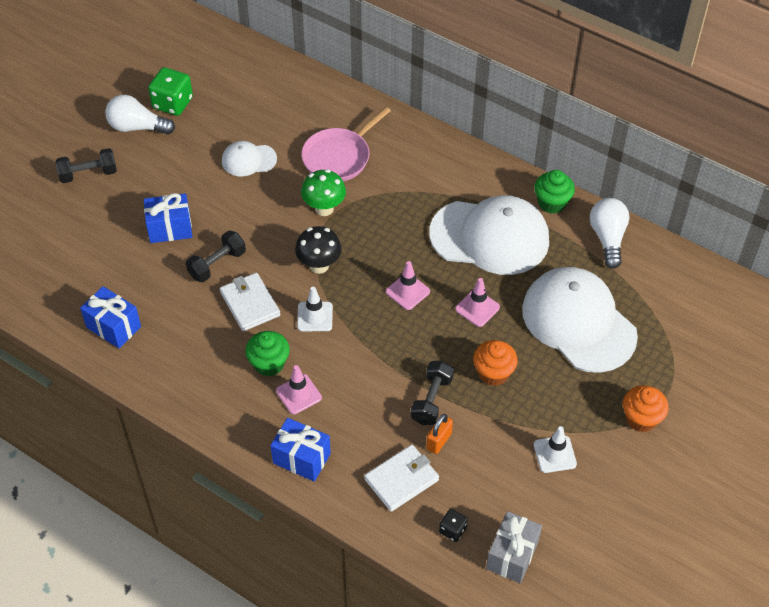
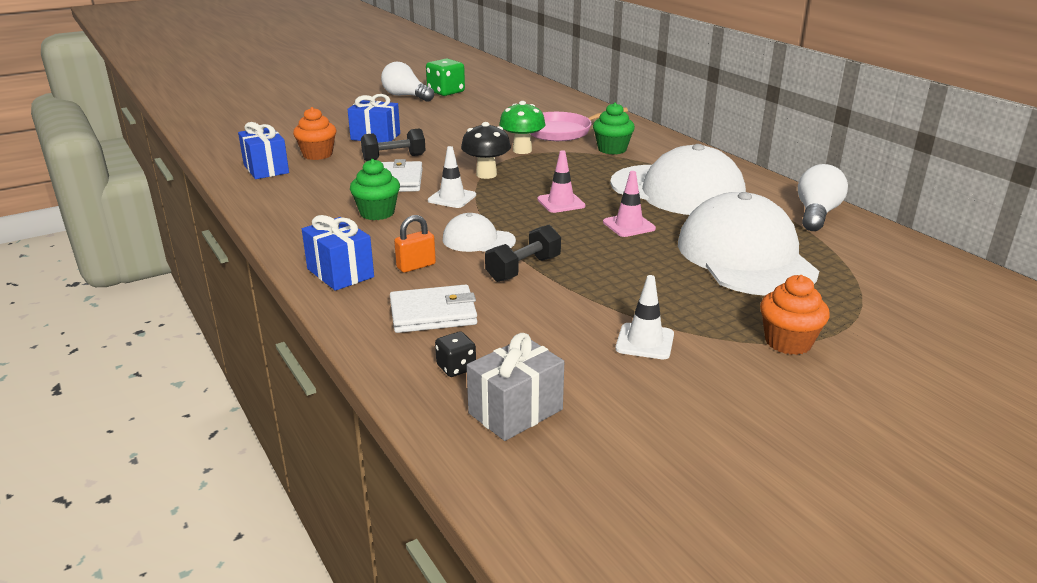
camera: 25 degrees right, 25 degrees down
(88, 174) = (343, 107): black dumbbell -> none
(248, 160) = (479, 121): white cap -> white cap (478, 240)
(298, 394) = (385, 235): pink traffic cone -> none
(439, 441) = (504, 297): orange padlock -> orange padlock (416, 266)
(493, 373) = (612, 267): orange cupcake -> orange cupcake (317, 155)
(552, 203) = (762, 185): green cupcake -> green cupcake (612, 149)

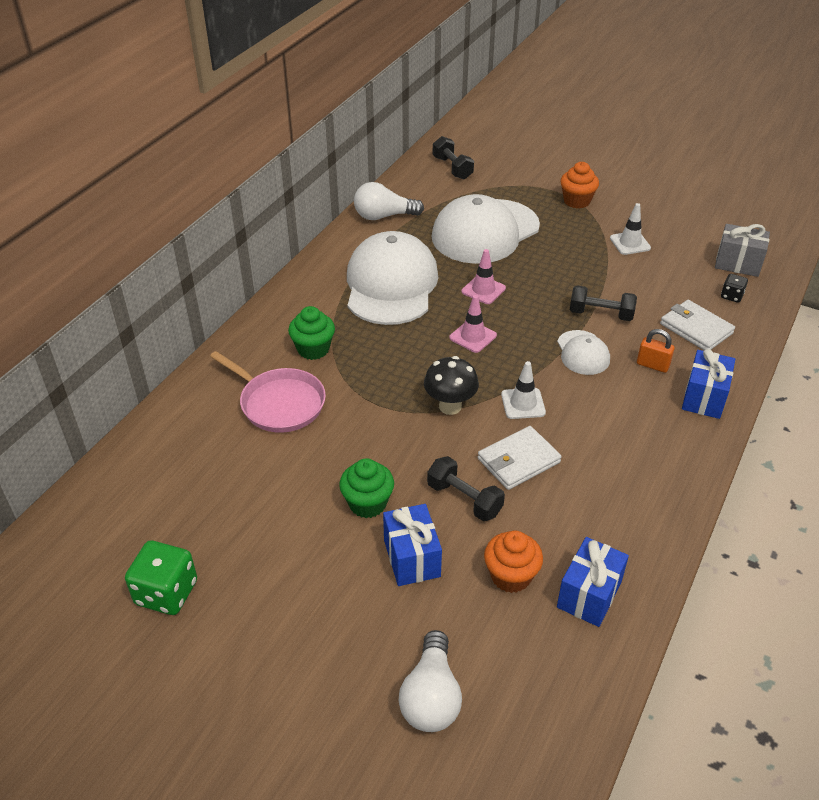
camera: 120 degrees left, 15 degrees up
(377, 213) = (597, 435): green cupcake -> green cupcake (367, 503)
(406, 96) = (214, 632): white light bulb -> white light bulb (431, 697)
(522, 150) = (363, 409): green mushroom -> none
(931, 280) = (452, 168): none -> black dumbbell

